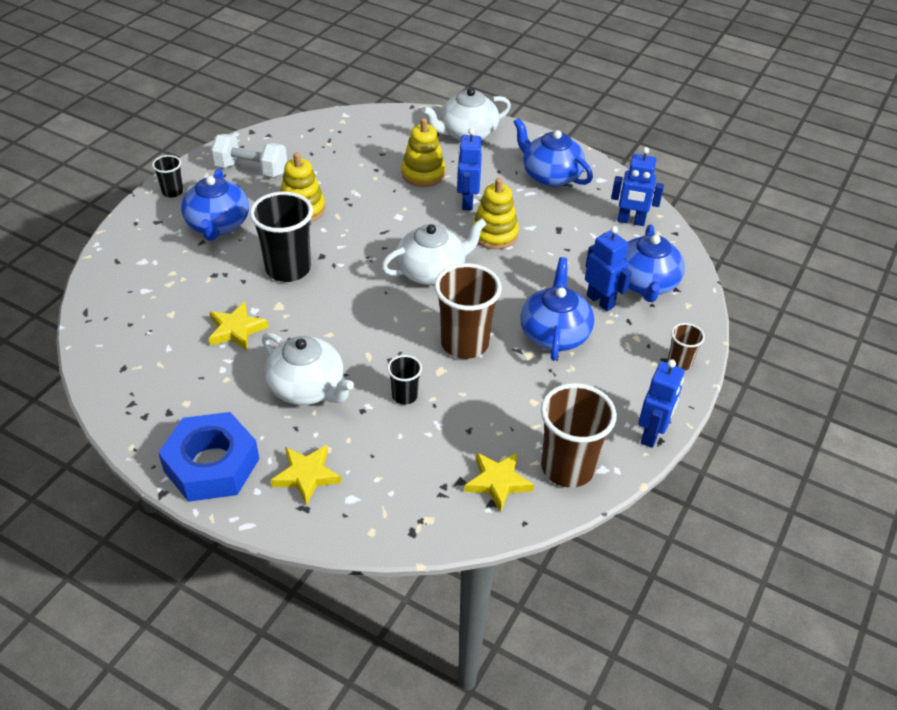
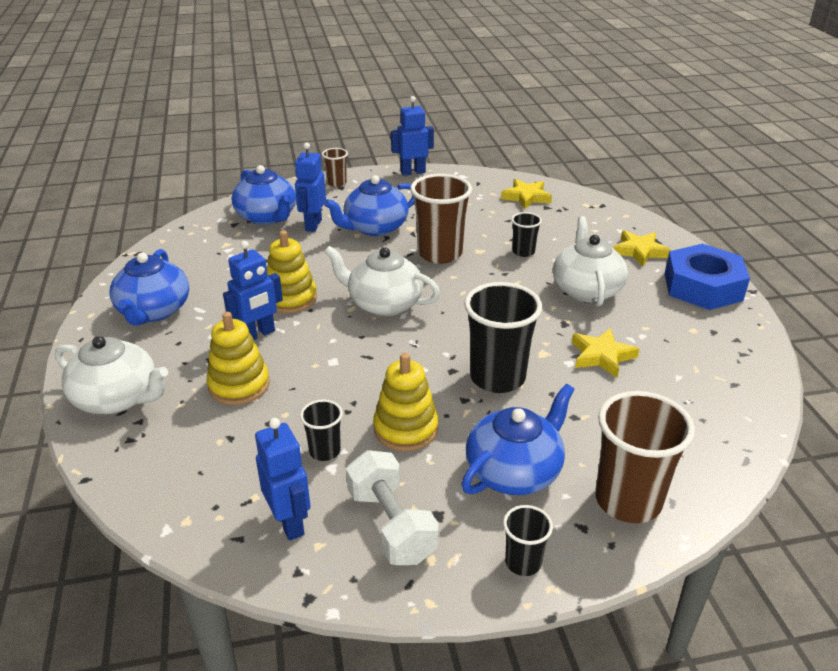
camera: 130 degrees left, 10 degrees down
(327, 175) = (325, 451): none -> black cup
(567, 468) = (479, 184): brown cup -> brown cup (628, 501)
(631, 221) = (187, 248): blue robot -> blue robot (290, 523)
(645, 283) = (267, 217): blue teapot -> blue teapot turned 90 degrees clockwise

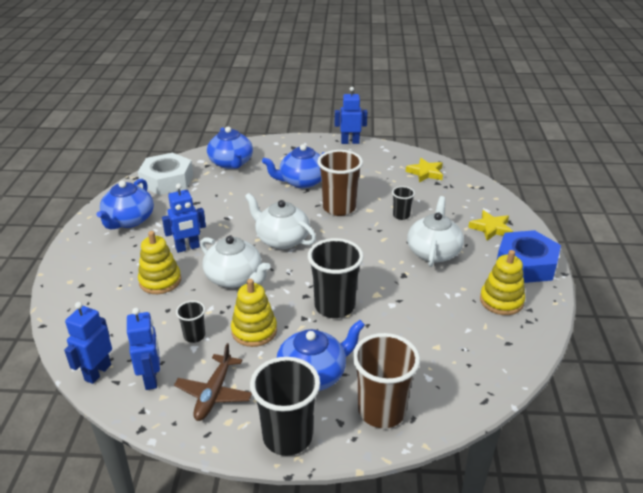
camera: 15 degrees right, 0 degrees up
(117, 398) = (82, 276): white teapot -> white teapot (235, 278)
(186, 251) = (167, 180): none -> white nut
(290, 298) = (220, 225): yellow stacking toy -> yellow stacking toy (501, 301)
(313, 225) = (260, 173): blue robot -> blue robot (97, 372)
(336, 183) = (291, 143): brown cup -> none
(391, 525) = (214, 393): white dumbbell -> brown plane
(523, 562) = (287, 437): black cup -> black cup, size x1.97
(602, 356) = (418, 304): yellow star -> none

